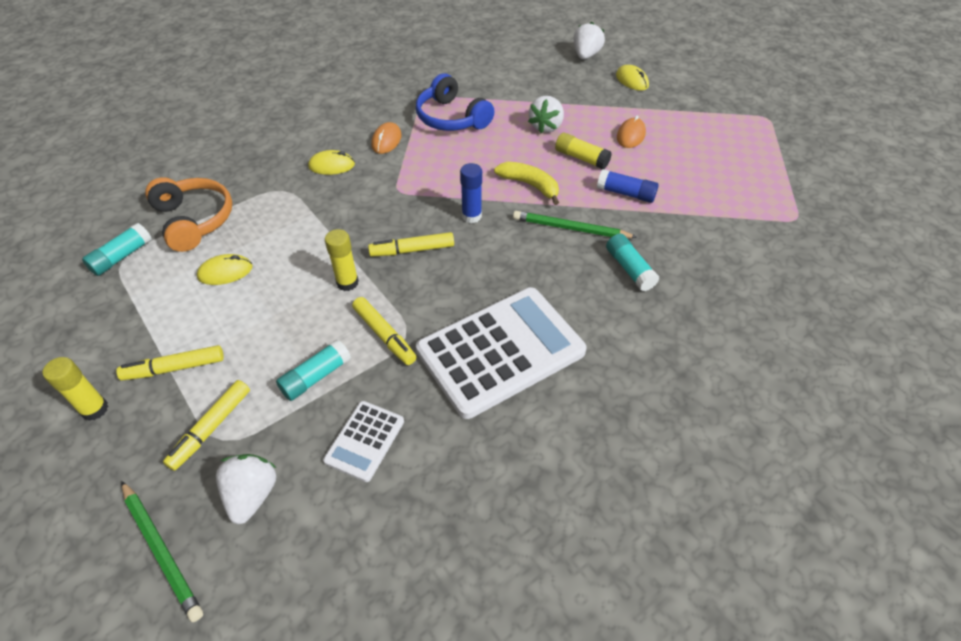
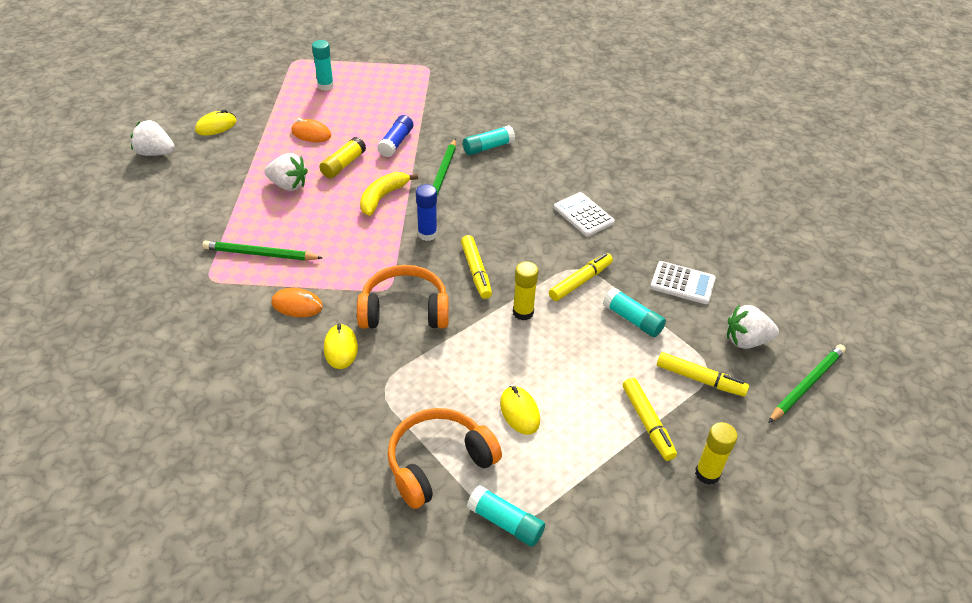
camera: 95 degrees left, 5 degrees down
(368, 201) = (404, 310): none -> orange headphones
(451, 118) = (260, 254): blue headphones -> green pencil
(500, 351) = (583, 215): white calculator -> white calculator, size x0.47
(722, 140) = (325, 86): none -> turquoise glue stick

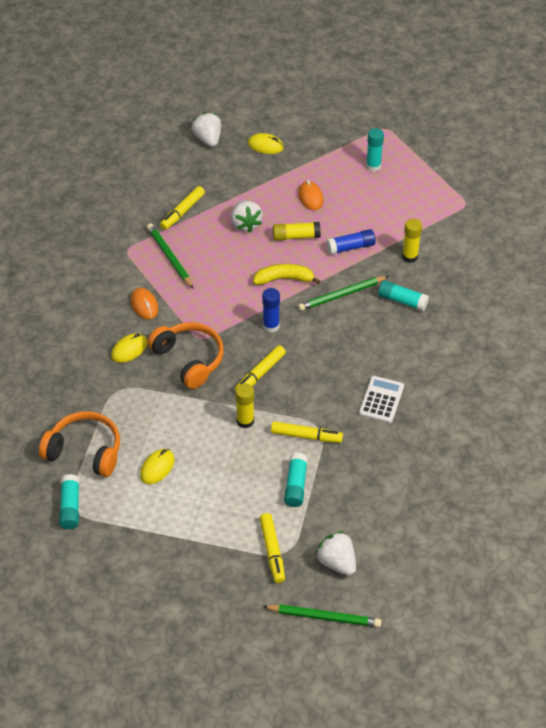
camera: 55 degrees right, 5 degrees up
(647, 423) = (206, 540): yellow marker -> yellow marker (182, 212)
(682, 283) = (362, 496): white calculator -> none
(707, 474) = (191, 592): yellow glue stick -> yellow glue stick (410, 257)

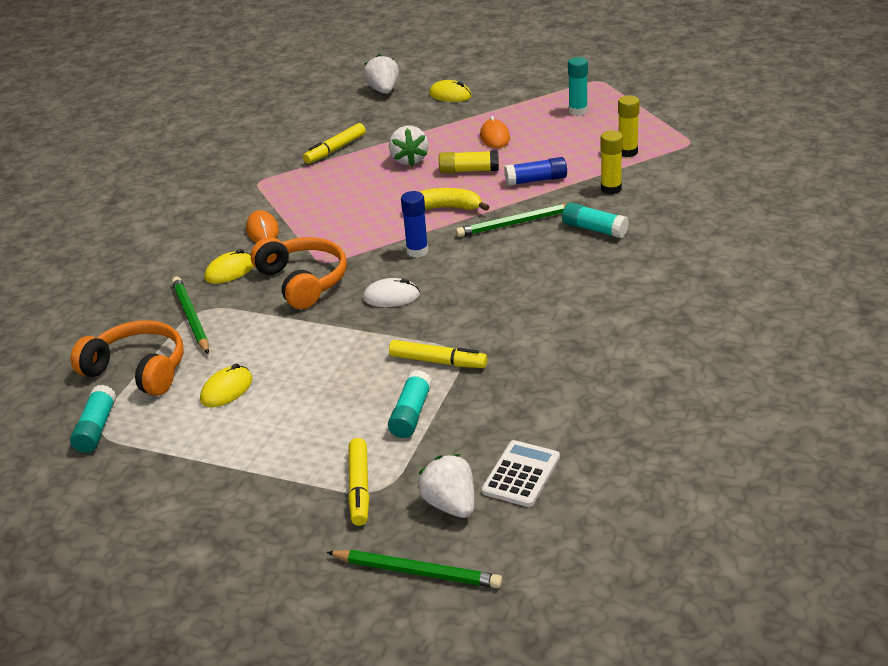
camera: 10 degrees right, 15 degrees down
(169, 257) = (307, 188): green pencil -> green pencil (191, 318)
(245, 421) = (359, 344): yellow glue stick -> yellow glue stick (627, 152)
(260, 374) = (391, 297): yellow marker -> white mouse
(381, 400) = (549, 326): white calculator -> white calculator (521, 474)

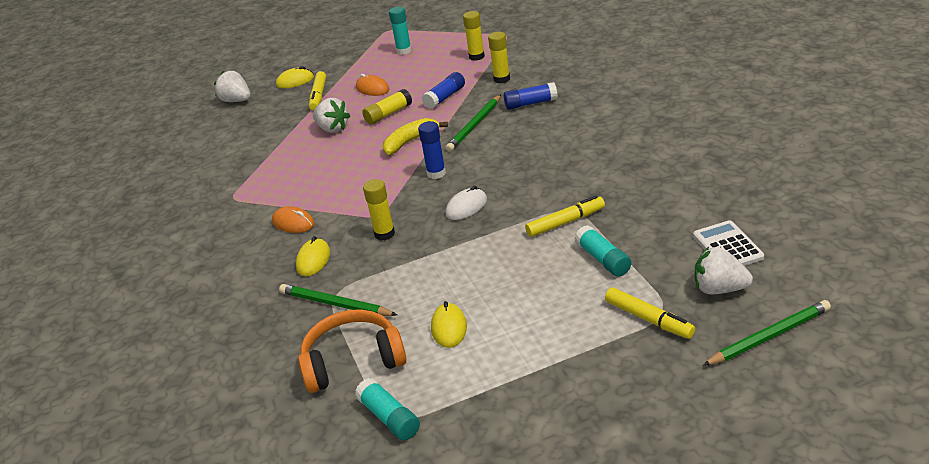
camera: 40 degrees left, 0 degrees up
(303, 281) = (384, 234): orange headphones -> yellow glue stick
(335, 149) = (262, 149): yellow marker -> yellow marker (318, 96)
(594, 229) = (530, 103): turquoise glue stick -> blue glue stick

